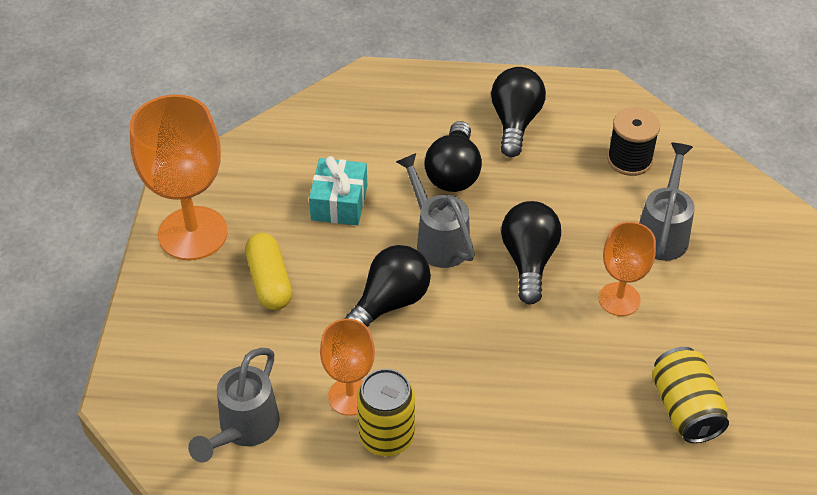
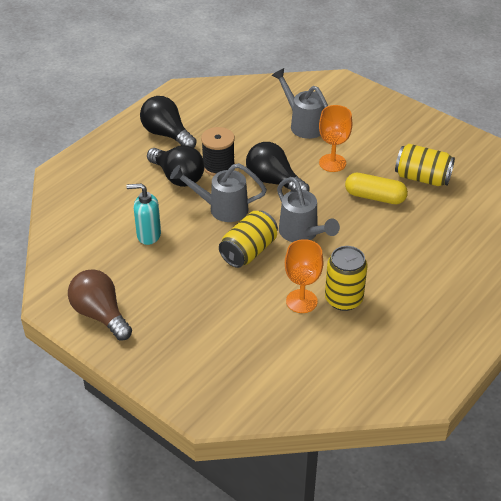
camera: 55 degrees left, 5 degrees down
(193, 233) = (100, 314): orange goblet -> brown light bulb
(243, 430) = (284, 361): grey watering can -> grey watering can (302, 234)
(269, 281) = (179, 296): yellow capsule -> yellow capsule (375, 197)
(339, 202) = (148, 235): turquoise gift -> turquoise soap dispenser
(389, 303) = (248, 251): black light bulb -> yellow can
(629, 160) = (241, 109): black spool -> black spool (218, 166)

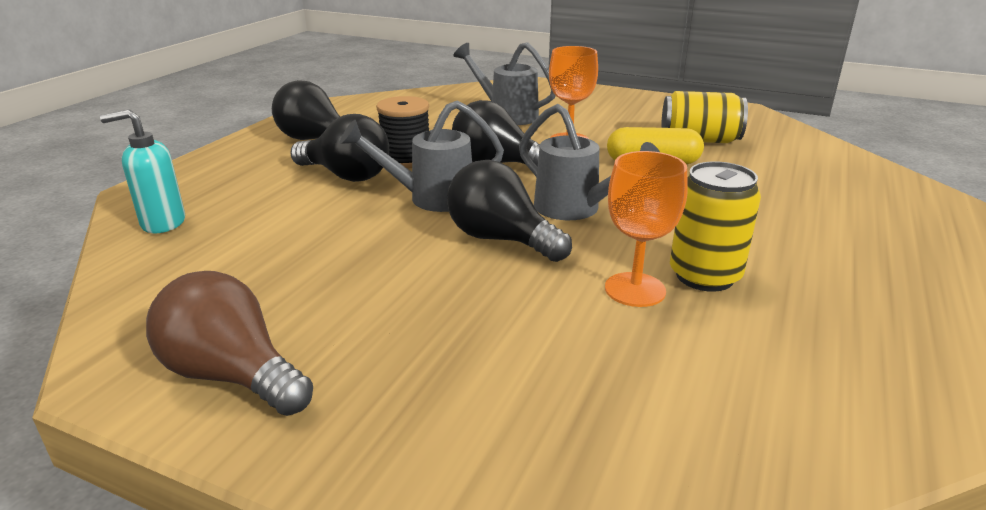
camera: 15 degrees left, 15 degrees down
(148, 235) = (313, 243): turquoise soap dispenser -> turquoise soap dispenser (163, 223)
(248, 251) = (501, 239): yellow can -> black light bulb

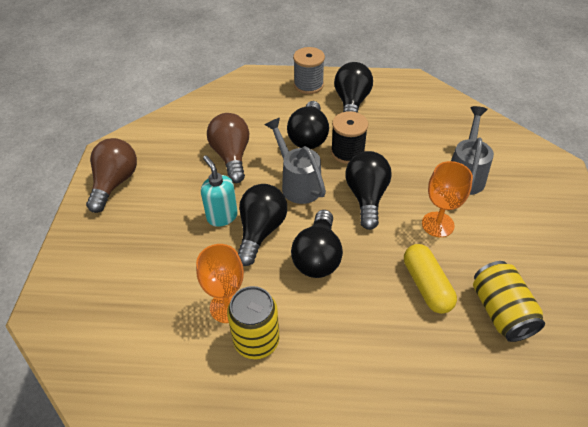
camera: 70 degrees right, 20 degrees up
(163, 223) = (222, 100): turquoise soap dispenser -> turquoise soap dispenser (222, 216)
(237, 156) = (308, 85): none -> grey spool
(314, 237) = (231, 156): none -> brown light bulb
(576, 209) = (317, 257): grey watering can -> black light bulb

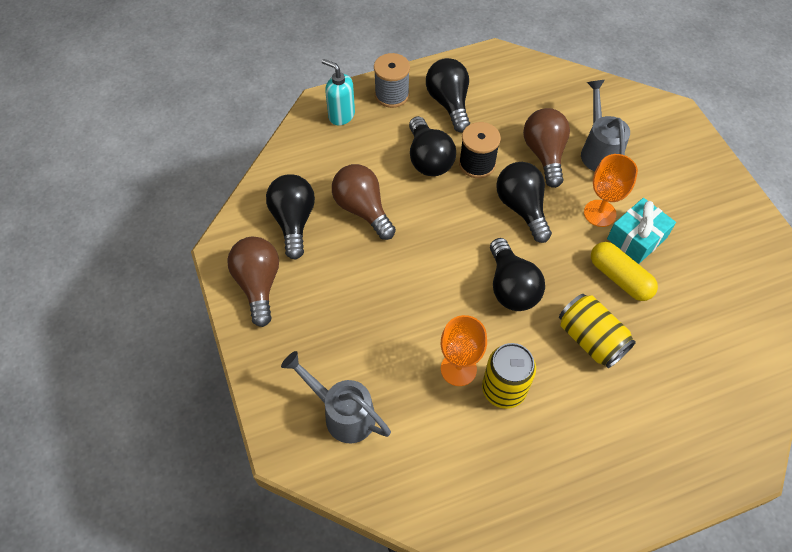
camera: 25 degrees left, 10 degrees up
(222, 216) = (395, 280): turquoise soap dispenser -> turquoise soap dispenser (341, 115)
(261, 231) = (443, 281): black light bulb -> black light bulb (293, 221)
(297, 183) = (448, 216): grey watering can -> grey watering can (342, 413)
(412, 162) = (544, 154): none -> brown light bulb
(463, 257) = (636, 238): none -> turquoise gift
(500, 311) = (690, 278): yellow can -> yellow can (590, 339)

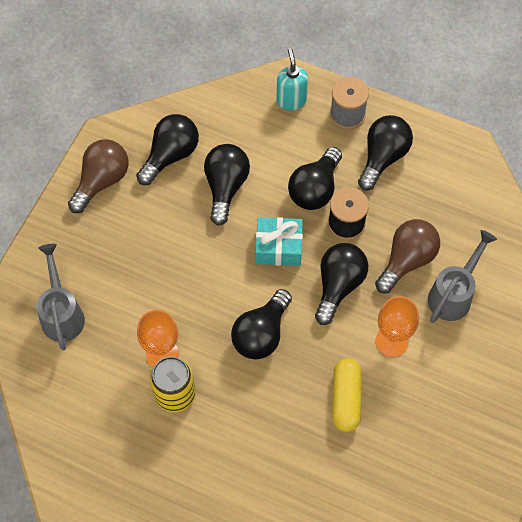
camera: 45 degrees right, 5 degrees up
(363, 209) = (225, 187): brown light bulb -> black light bulb
(590, 339) = (272, 419): yellow can -> none
(636, 238) = (396, 384): turquoise gift -> turquoise gift (278, 247)

